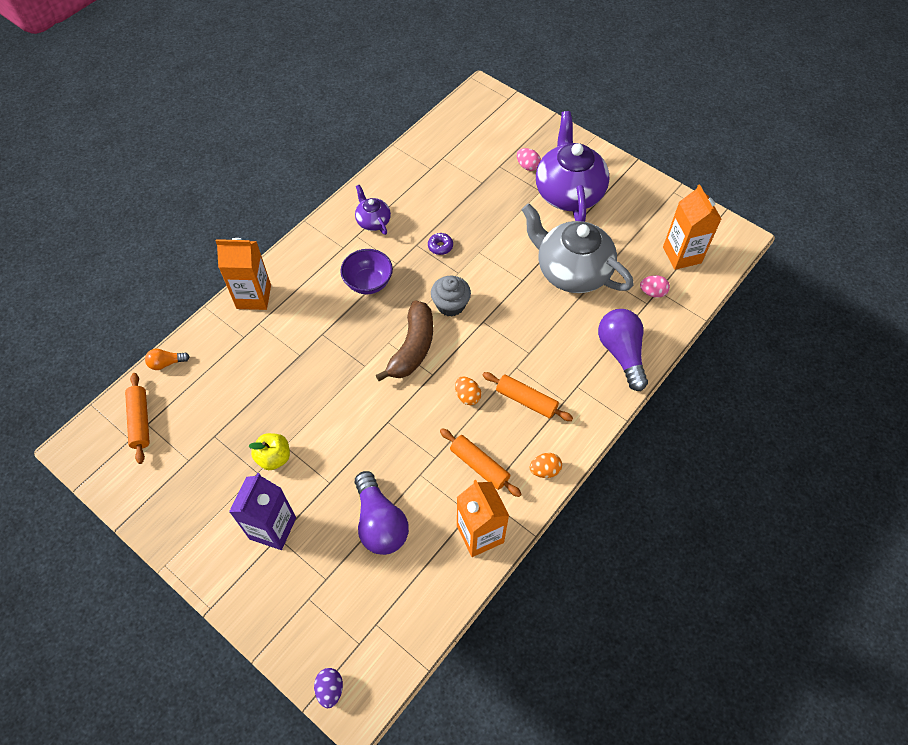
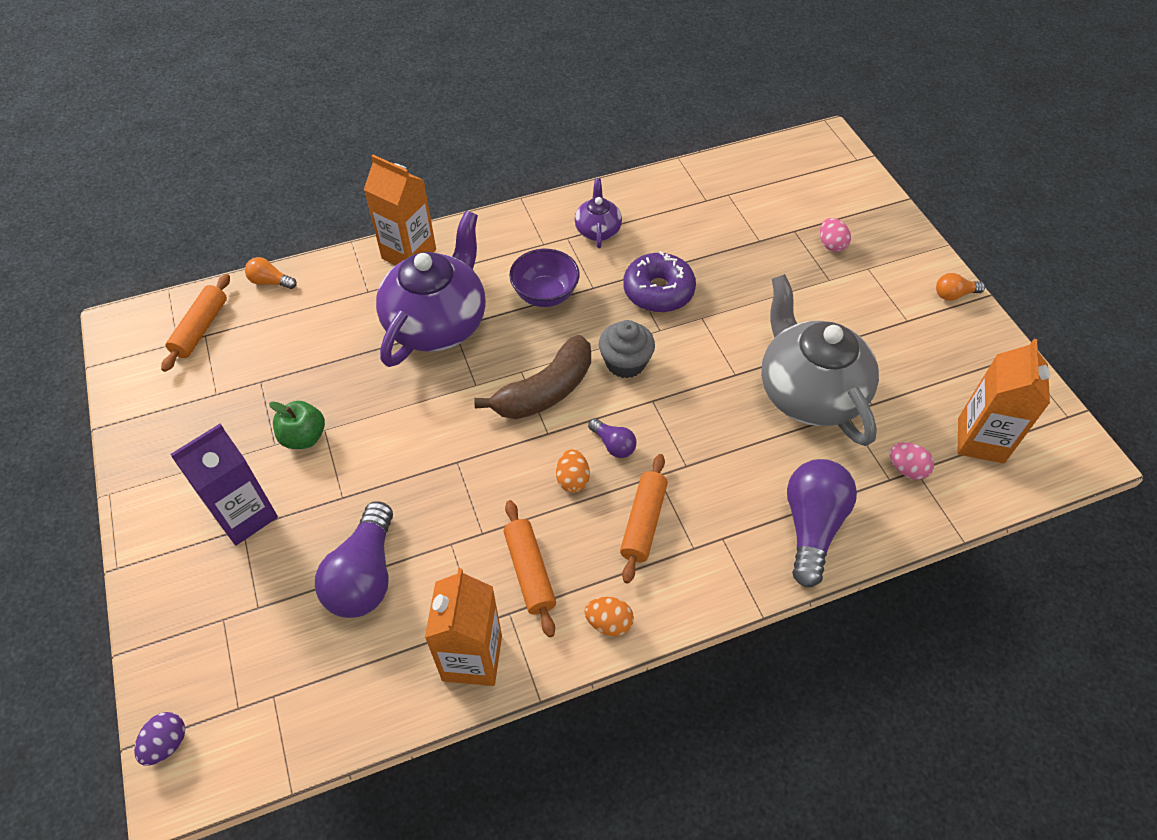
camera: 30 degrees right, 5 degrees down
(274, 457) = (304, 437): yellow apple -> green apple
(440, 246) = (658, 291): purple donut -> purple donut, size x2.05
(477, 361) = (613, 444): none -> purple light bulb
(526, 400) = (643, 522): orange rolling pin -> orange rolling pin turned 45 degrees clockwise
(568, 192) = (866, 297): purple teapot -> purple teapot (437, 323)
(617, 168) = (954, 294): none -> orange light bulb

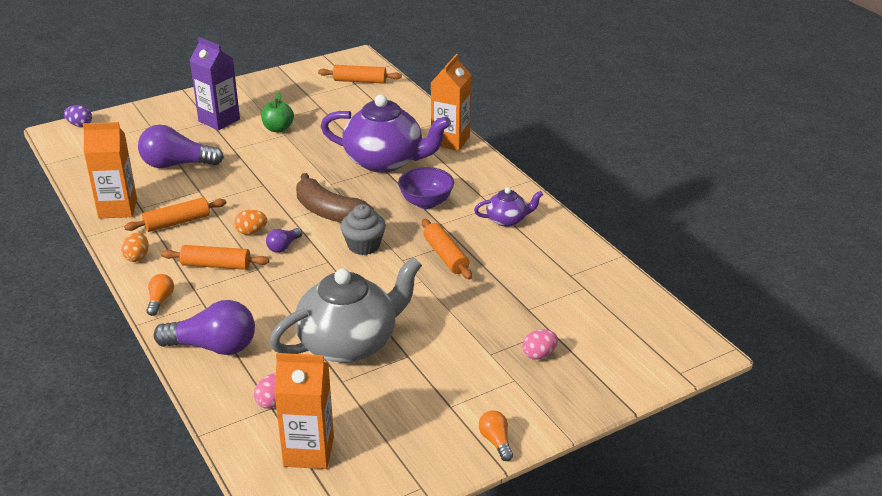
camera: 80 degrees right, 20 degrees down
(270, 282) = (407, 96): orange light bulb -> orange light bulb (160, 301)
(658, 291) = (446, 256): purple donut -> orange rolling pin

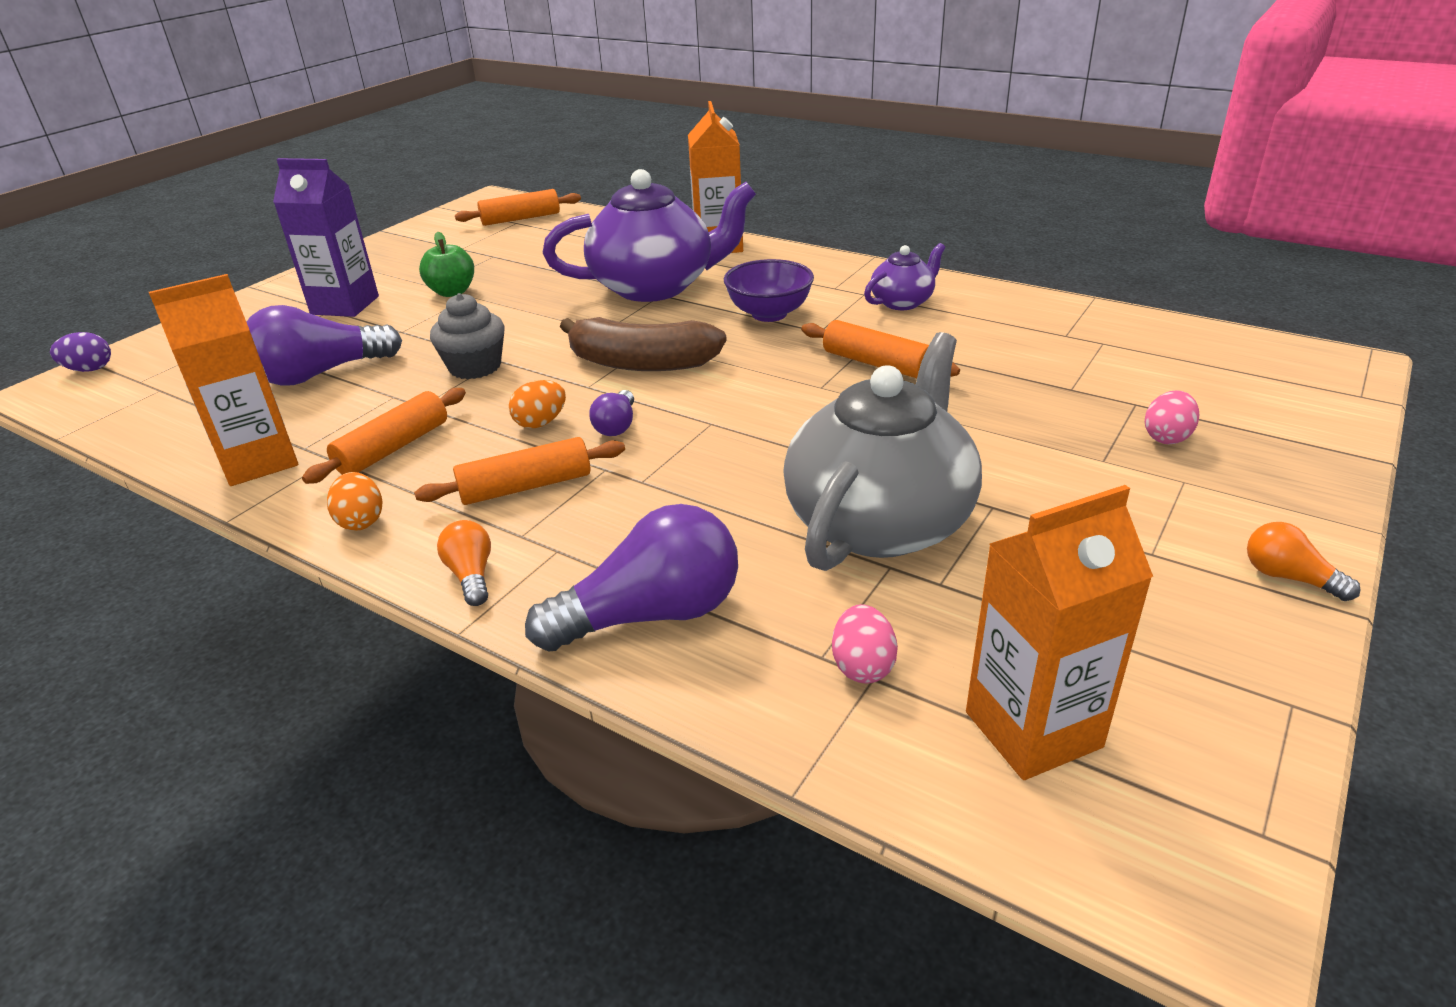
camera: 25 degrees left, 0 degrees up
(364, 245) = (742, 387): grey cupcake -> grey cupcake (475, 367)

